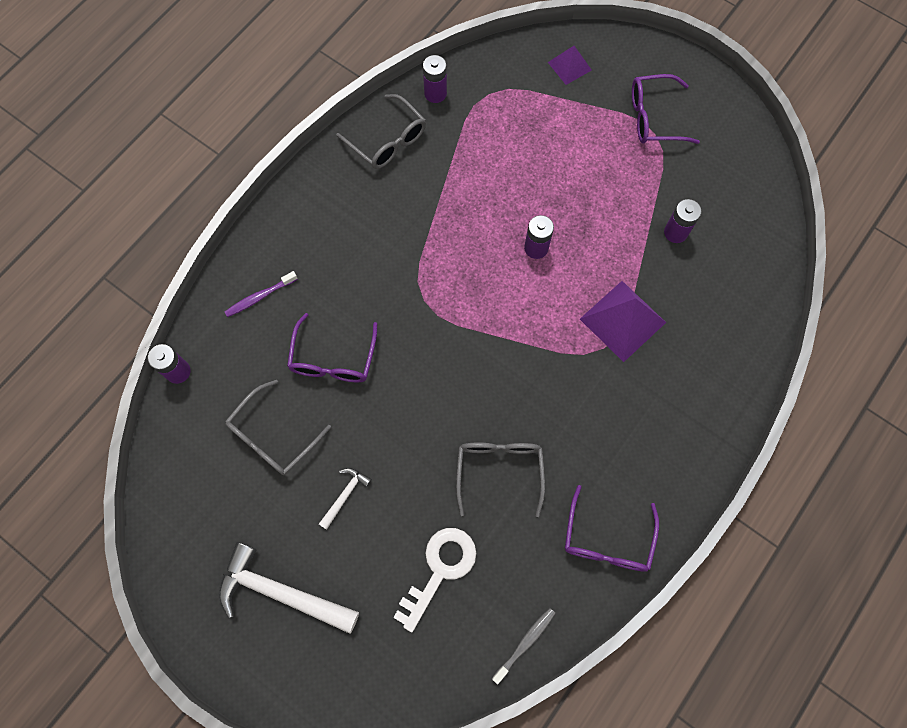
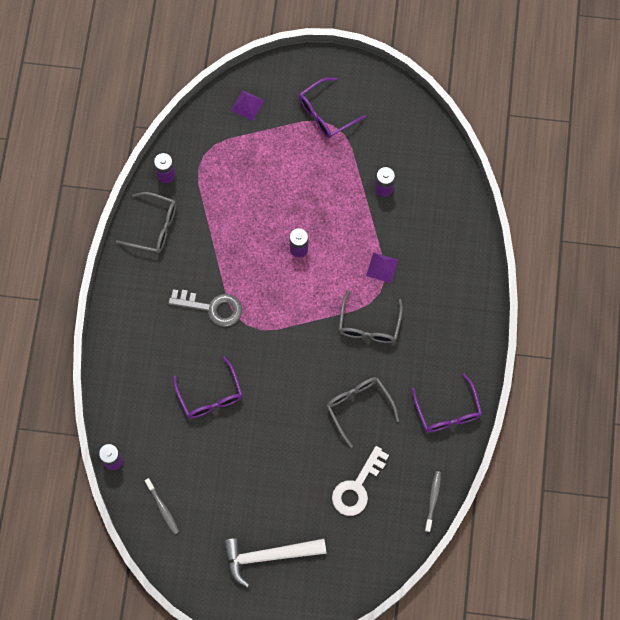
camera: 30 degrees left, 0 degrees up
(196, 458) = (162, 508): none -> grey toothbrush
(260, 297) = (135, 382): purple toothbrush -> none
(273, 436) = (202, 466): grey glasses -> grey glasses (369, 325)
(345, 495) = (271, 476): white hammer -> none
(397, 261) = (212, 307): none -> grey key
(440, 570) = (357, 487): white key -> white key turned 150 degrees counterclockwise
(622, 320) = (382, 267): purple pyramid -> purple pyramid, size x0.58

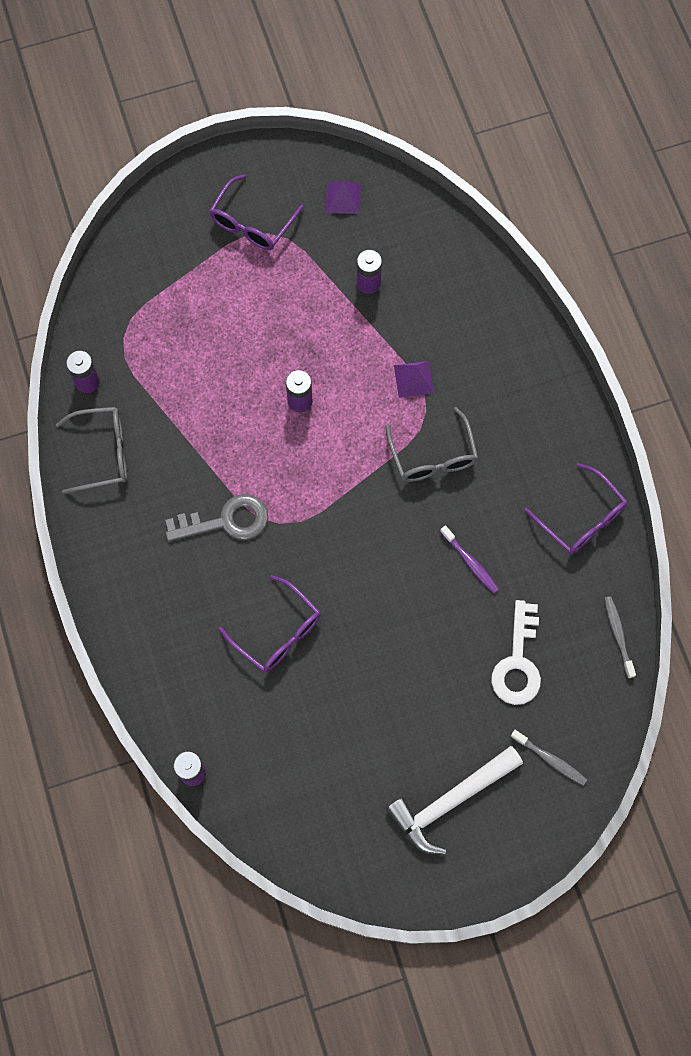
camera: 25 degrees left, 0 degrees up
(162, 508) = (285, 803): grey toothbrush -> grey toothbrush (549, 759)
(247, 105) = (149, 253): purple pyramid -> purple pyramid (343, 198)
(358, 407) = (470, 562): grey glasses -> purple toothbrush

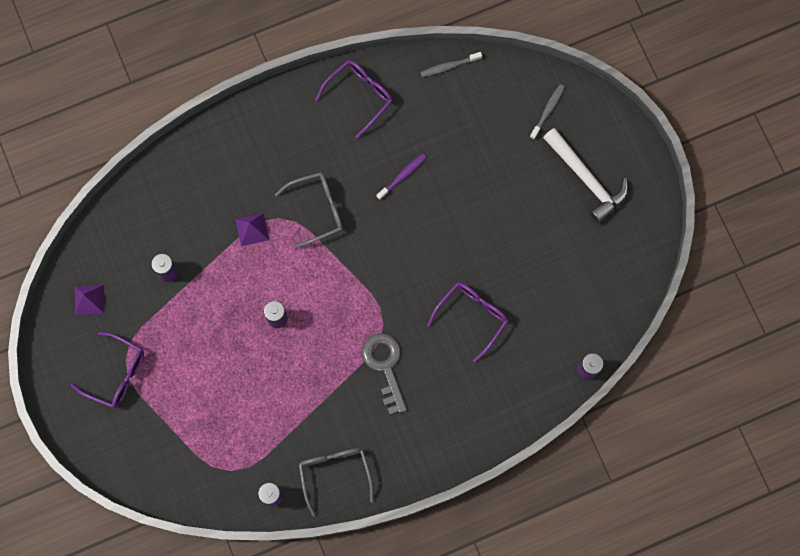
camera: 95 degrees left, 5 degrees up
(518, 662) = (477, 137): white key -> none

